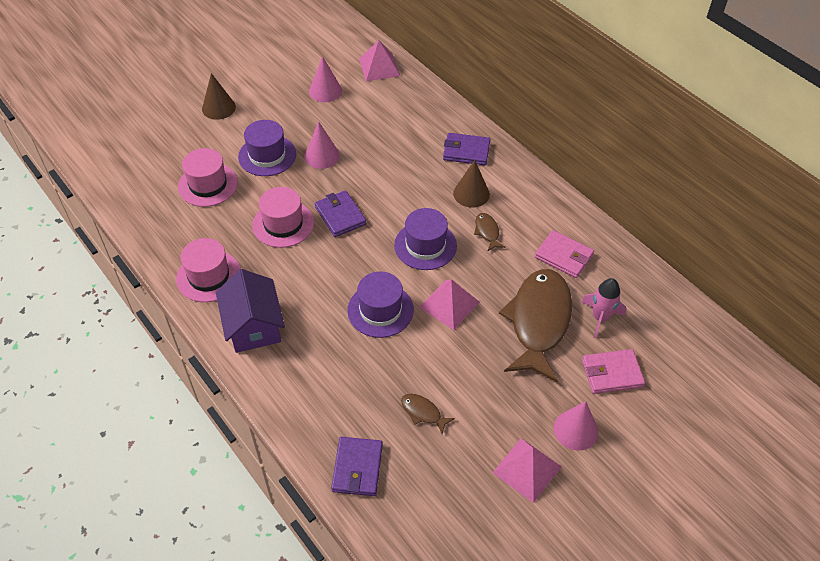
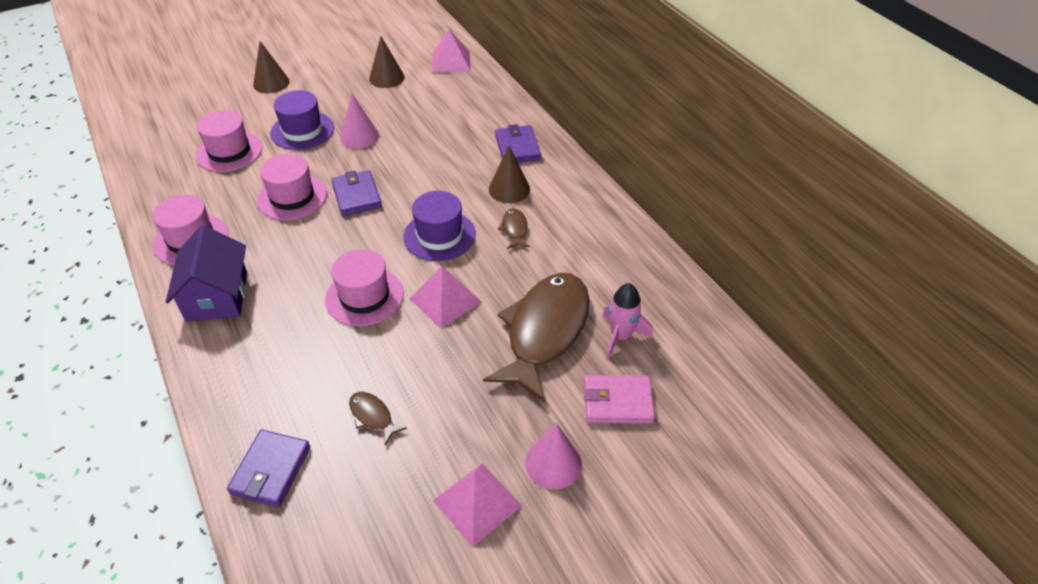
camera: 10 degrees right, 5 degrees down
(325, 91) = (386, 78): pink cone -> brown cone
(380, 310) = (364, 296): purple hat -> pink hat
(466, 151) = (517, 147): purple wallet -> purple wallet turned 60 degrees clockwise
(563, 256) = (596, 264): pink wallet -> none

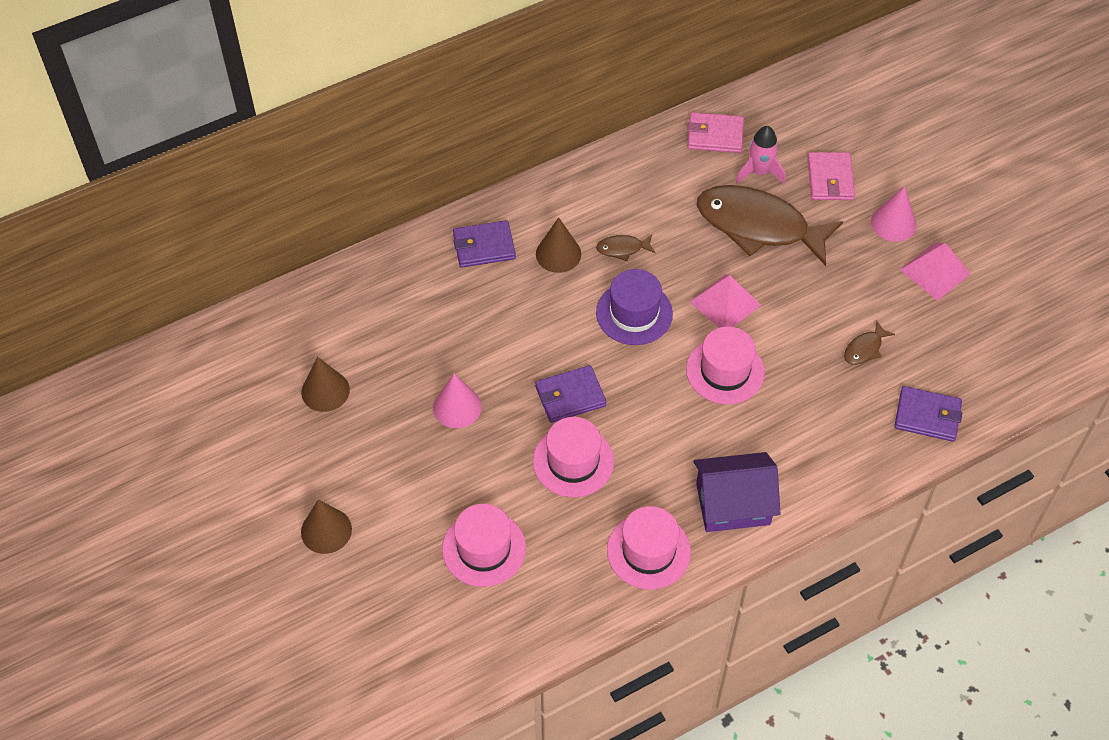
camera: 90 degrees left, 10 degrees up
(302, 130) = (442, 472): purple hat -> none
(451, 62) = (292, 319): pink pyramid -> none
(668, 301) = (715, 135): none -> pink wallet

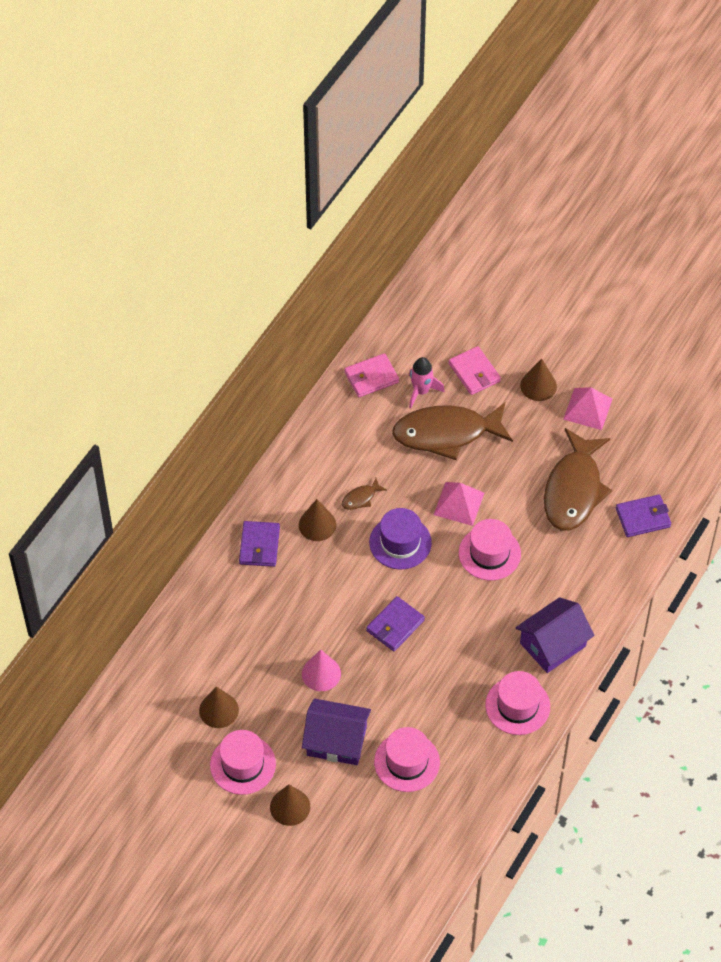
camera: 30 degrees left, 0 degrees up
(424, 486) = (336, 741): none -> purple house
(484, 246) = (259, 545): purple wallet -> purple wallet turned 45 degrees counterclockwise
(573, 461) = (427, 670): pink hat -> pink hat (243, 764)
(865, 349) = (574, 490): brown fish -> brown fish, size x2.50
(893, 223) = (538, 386): pink cone -> brown cone

